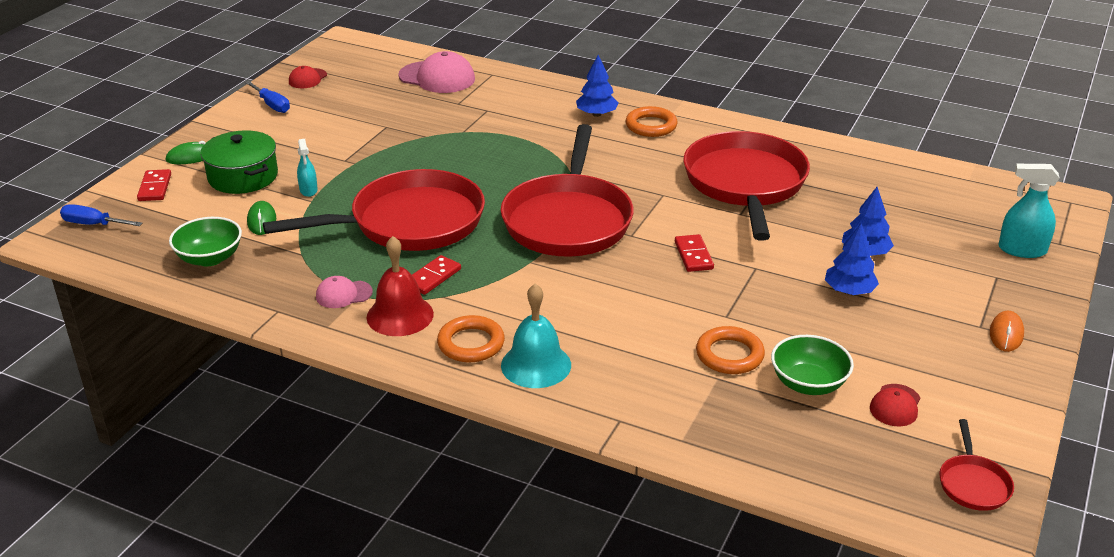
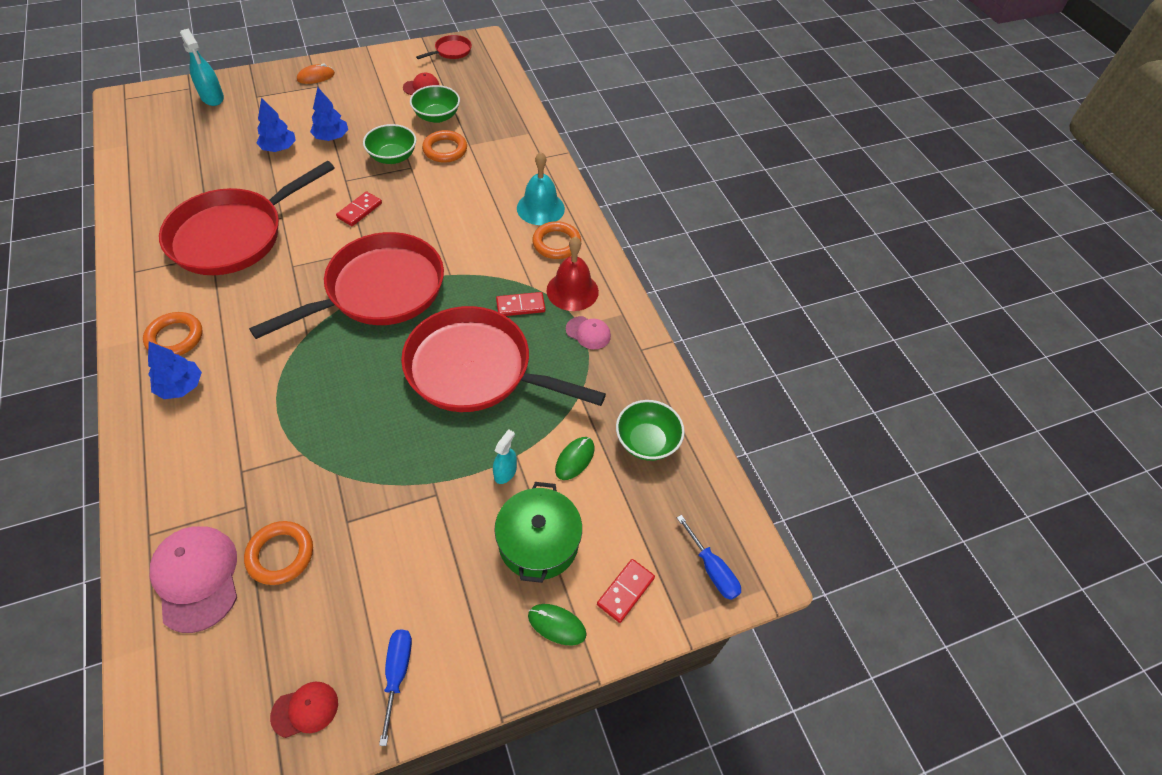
camera: 140 degrees left, 20 degrees up
(405, 101) = (280, 554): none -> orange ring
(761, 313) = (393, 157): none -> green bowl

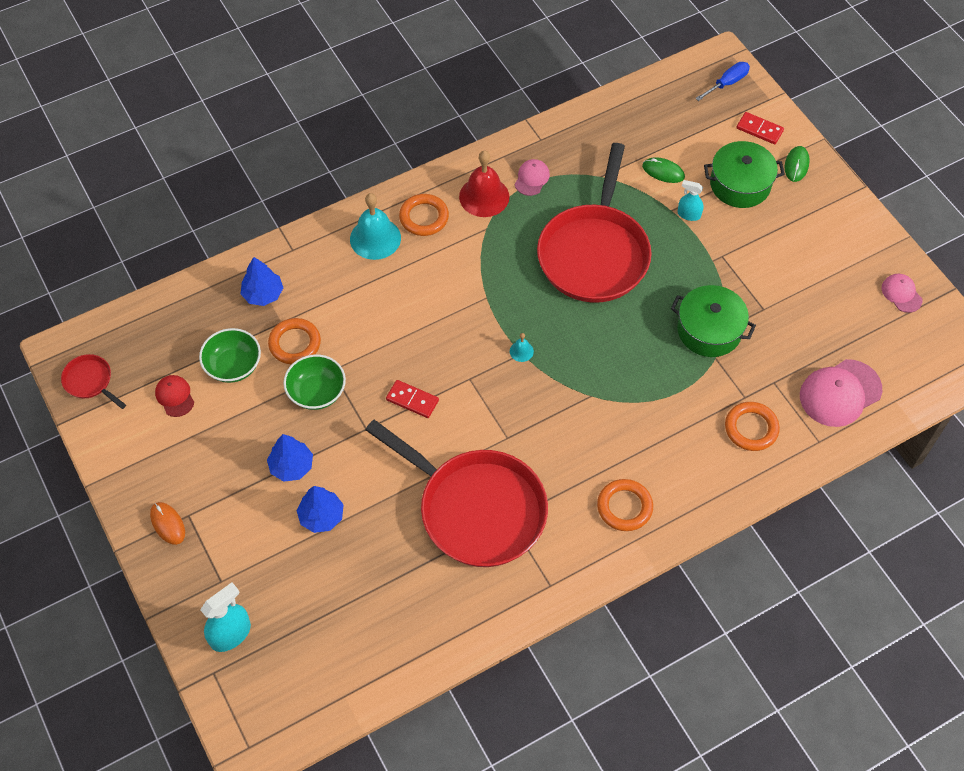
camera: 95 degrees left, 5 degrees up
(181, 386) = (677, 478): blue tree -> blue tree (263, 294)
(280, 554) = (804, 344): orange ring -> orange ring (751, 428)
(305, 709) = (901, 294): red cap -> pink cap
(340, 456) = (709, 330): none -> green pot
(379, 290) = (521, 351): red pan -> turquoise bell
(397, 674) = (860, 248): blue screwdriver -> none
(520, 306) = (512, 233): red domino -> none
(647, 441) = (633, 128): green bowl -> none

